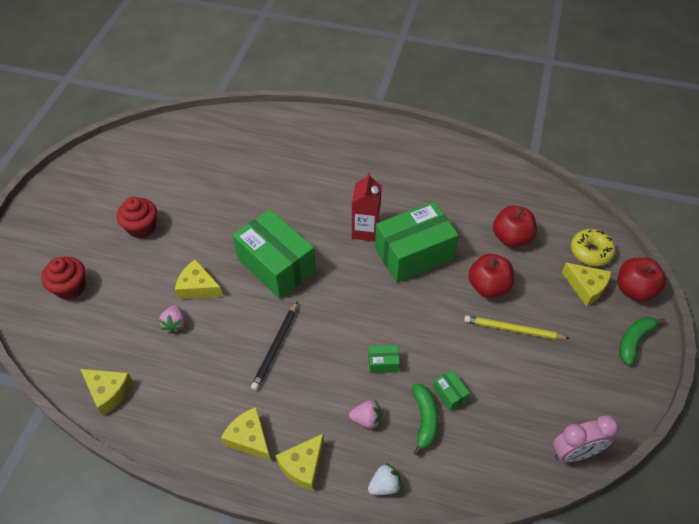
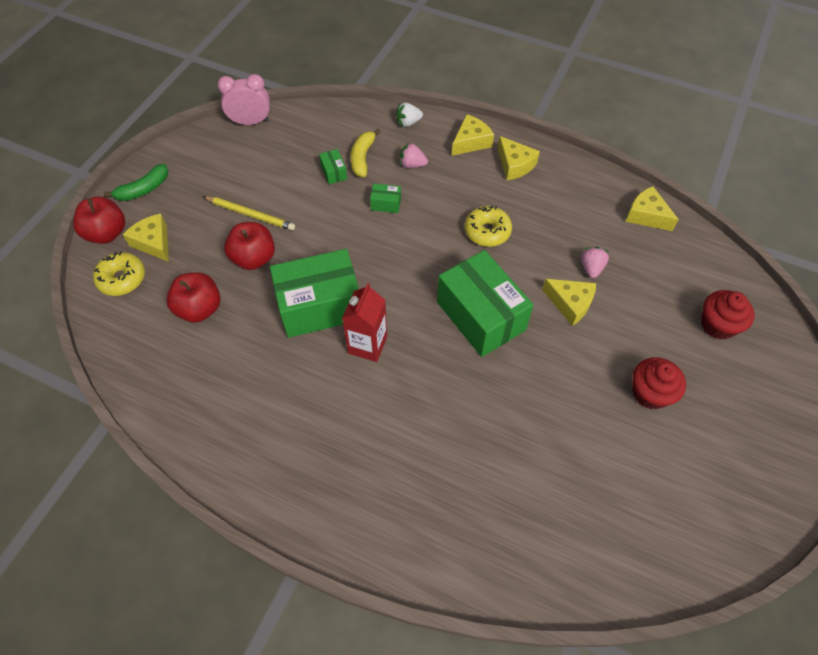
camera: 170 degrees left, 5 degrees up
(276, 347) = (487, 231): black pencil -> yellow donut
(424, 420) = (362, 158): green banana -> yellow banana

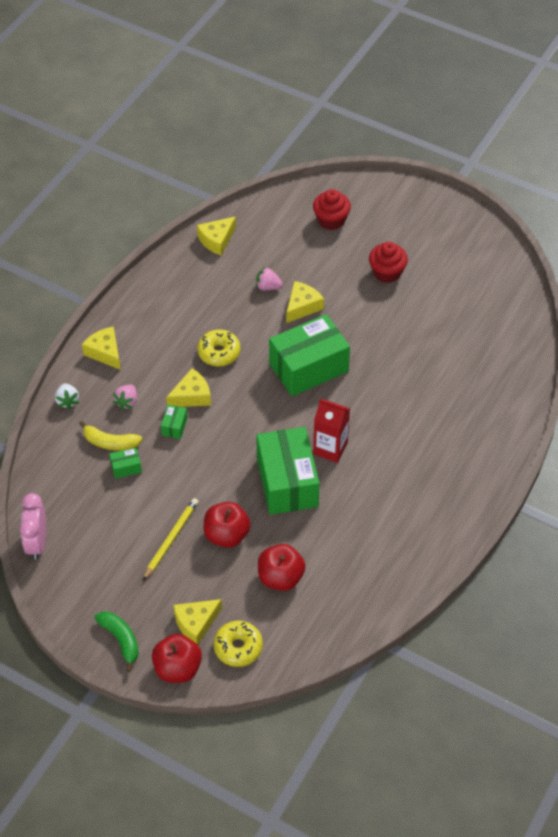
camera: 85 degrees left, 5 degrees down
(515, 165) = (141, 322): yellow cheese -> yellow cheese (192, 396)

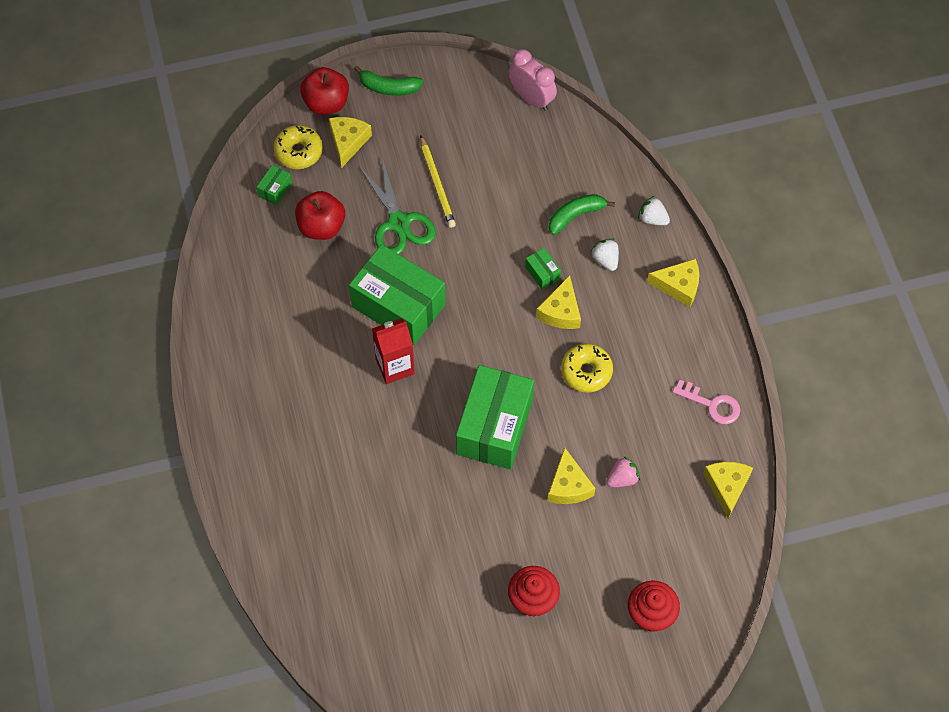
camera: 135 degrees right, 10 degrees up
(110, 442) = (575, 215): yellow banana -> green banana
(126, 467) = (538, 207): green box -> green box (275, 189)
(127, 402) = (605, 259): pink strawberry -> white strawberry
(171, 281) = (712, 404): none -> pink key
(226, 535) = (399, 223): red apple -> green scissors

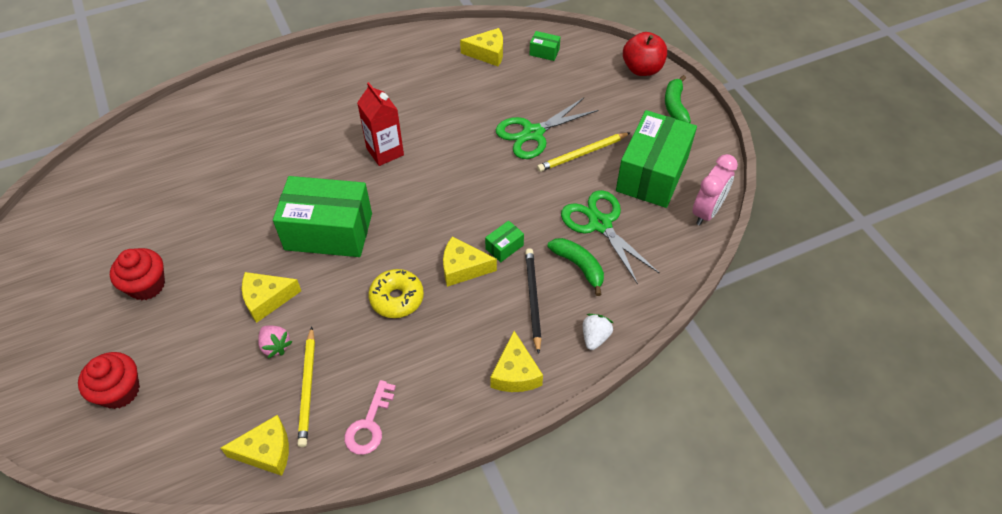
camera: 80 degrees right, 10 degrees down
(298, 152) = (586, 60): yellow donut -> none
(321, 226) = (516, 85): red apple -> none
(348, 142) = (607, 88): yellow cheese -> yellow cheese (487, 53)
(398, 306) = (447, 145): green box -> green box (652, 174)
(529, 188) = (600, 224): none -> green scissors
(605, 259) = (532, 299): white strawberry -> black pencil
(670, 452) = (308, 388): none -> yellow pencil

